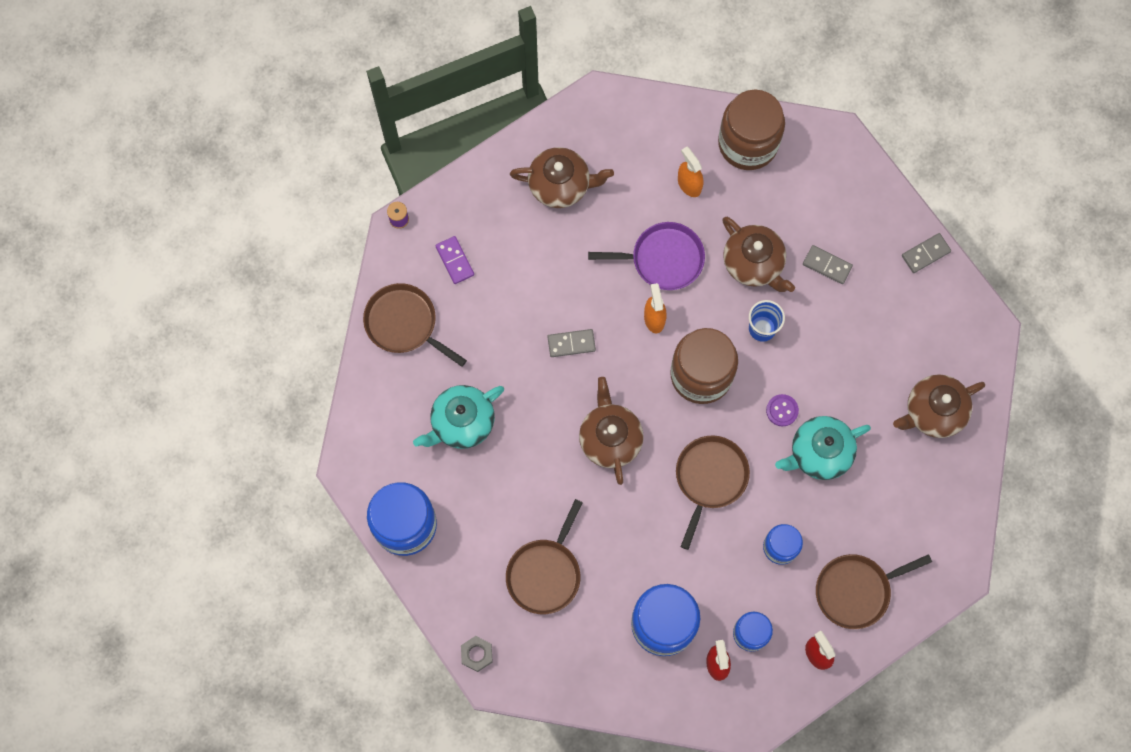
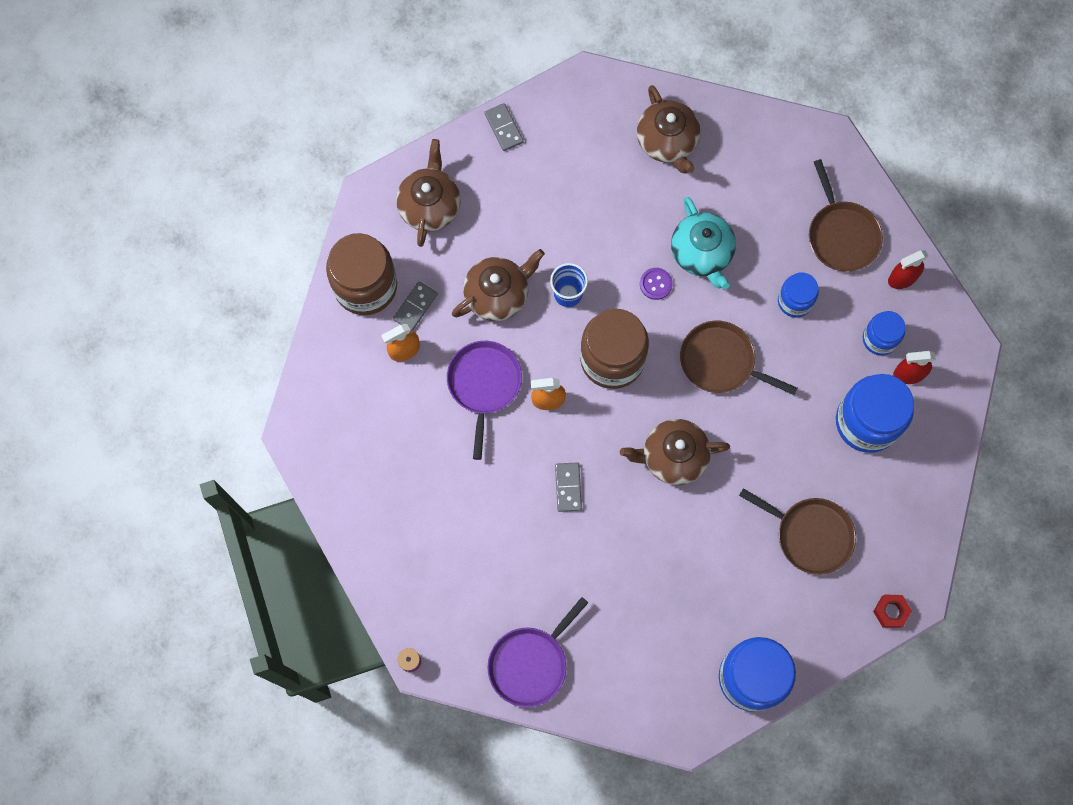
camera: 85 degrees left, 0 degrees up
(404, 323) = (530, 663): brown pan -> purple pan
(455, 260) = (464, 603): purple domino -> none
(461, 422) = (645, 609): turquoise teapot -> none
(476, 654) = (891, 612): grey nut -> red nut
(560, 185) = (390, 483): brown teapot -> brown teapot (430, 205)
(827, 265) = (507, 223): grey domino -> grey domino (415, 307)

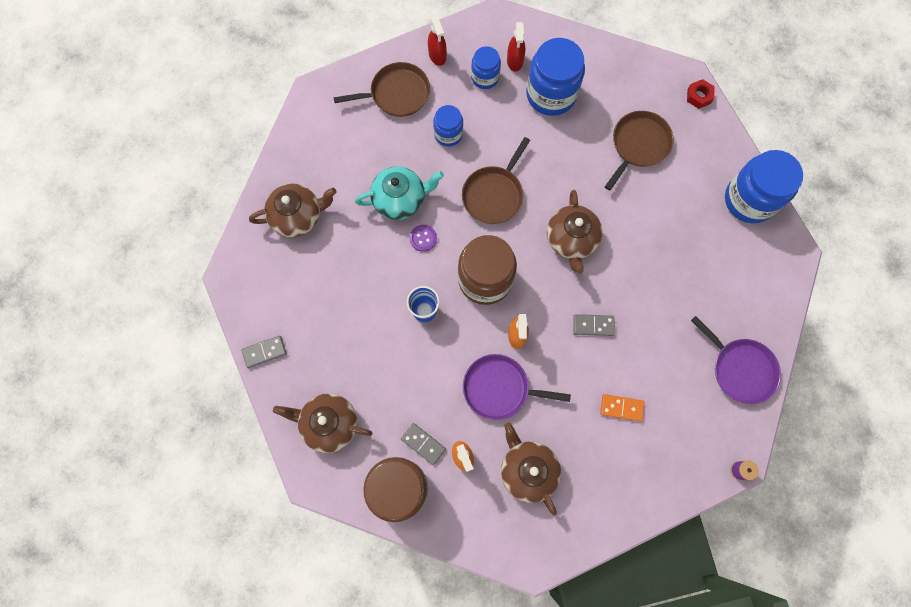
camera: 85 degrees left, 0 degrees up
(473, 523) = (621, 407): none -> orange domino
(498, 294) = (419, 370): brown teapot -> brown teapot (527, 470)

